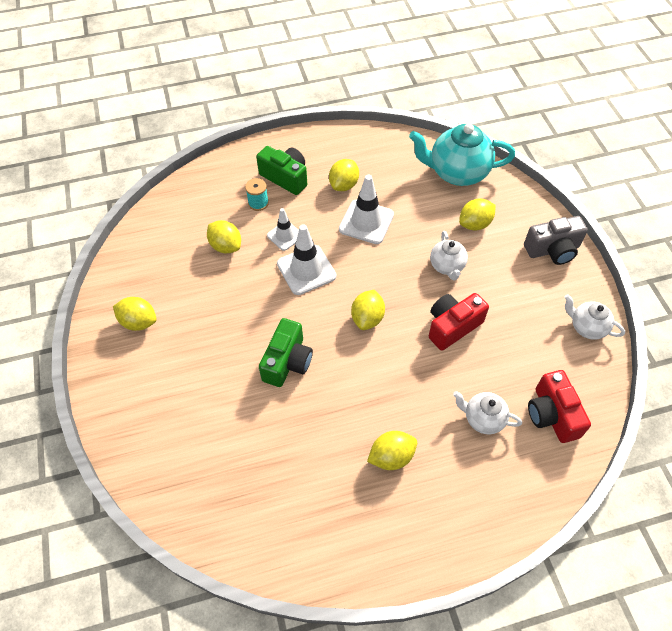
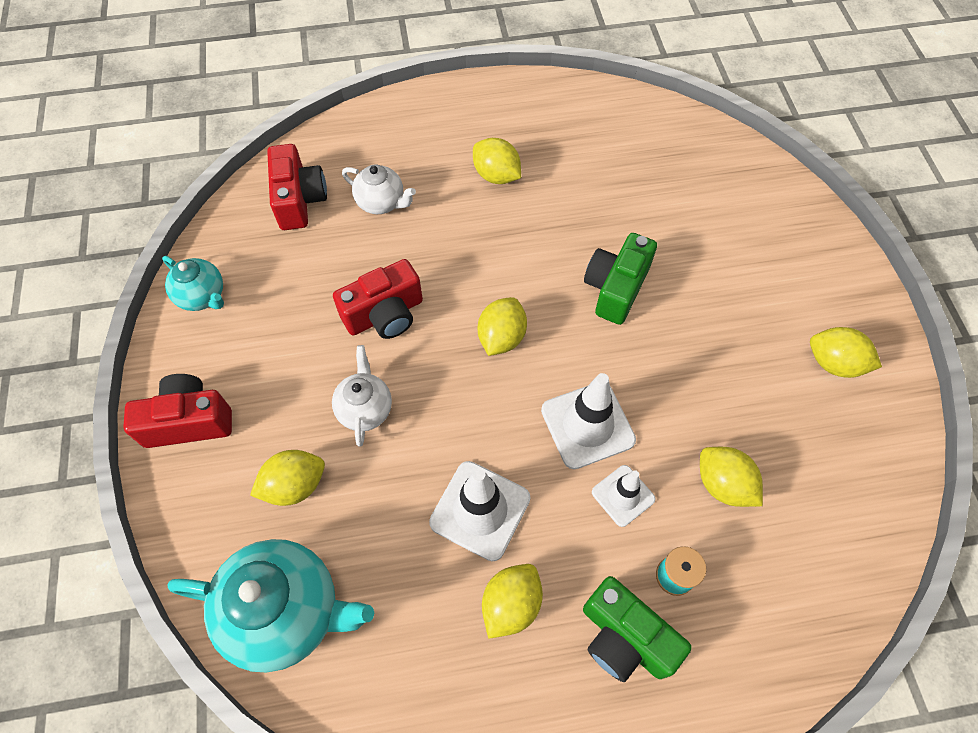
camera: 175 degrees left, 5 degrees up
(391, 456) = (496, 175): yellow lemon -> yellow lemon turned 60 degrees clockwise
(553, 250) = (189, 421): grey camera -> red camera
(587, 327) = (202, 296): white teapot -> turquoise teapot

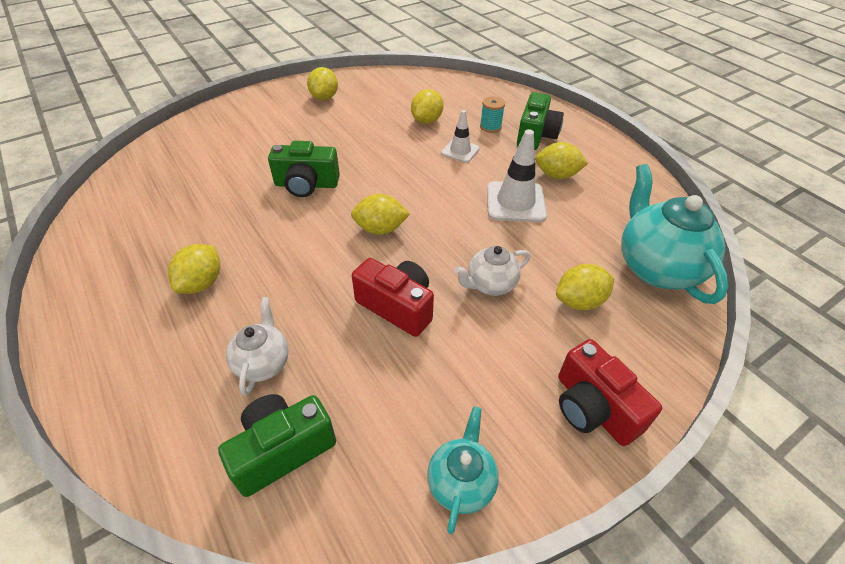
camera: 115 degrees left, 15 degrees down
(294, 485) = (579, 301): yellow lemon -> yellow lemon turned 60 degrees counterclockwise
(299, 200) = (282, 450): red camera -> green camera
(587, 425) = (424, 173): white traffic cone -> none

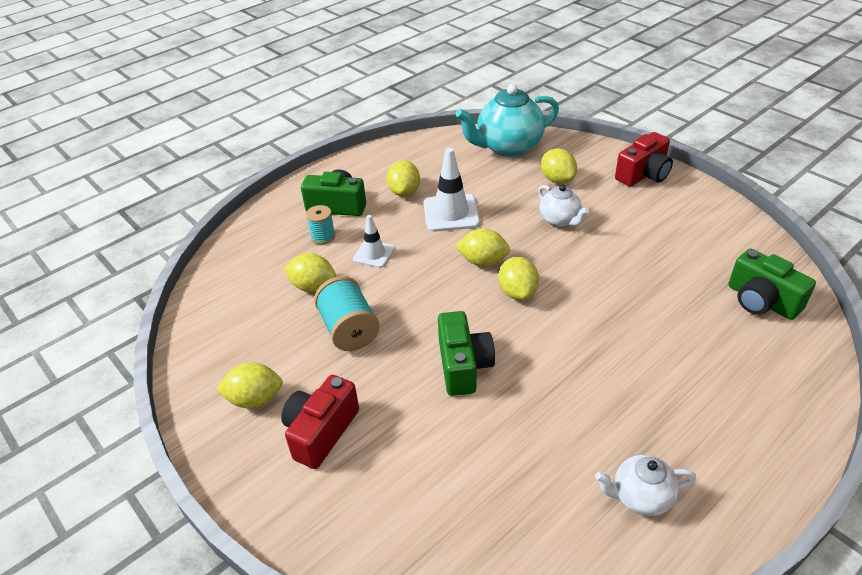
camera: 95 degrees left, 5 degrees down
(202, 283) = (646, 406): yellow lemon -> yellow lemon (483, 261)
(263, 363) = (703, 331): white teapot -> white teapot (640, 497)
(372, 134) = (349, 329): none -> turquoise spool
(397, 306) = (607, 266): red camera -> red camera (321, 432)
(461, 482) = (726, 220): turquoise teapot -> none

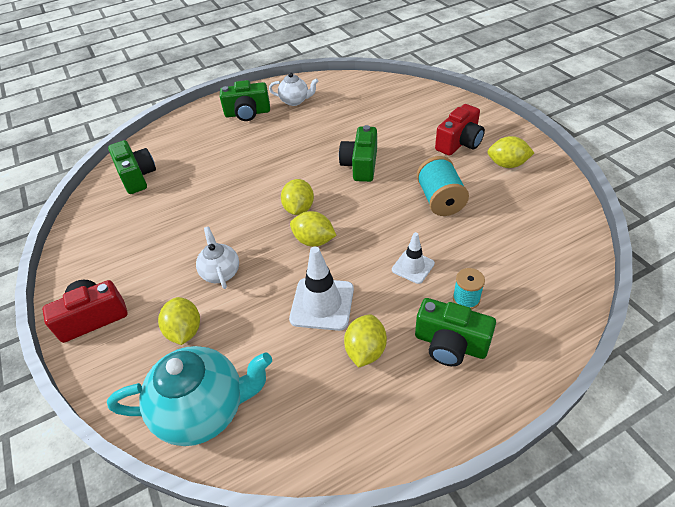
camera: 165 degrees left, 5 degrees up
(313, 286) = (472, 242): yellow lemon -> none
(707, 448) = (247, 113): none -> green camera

